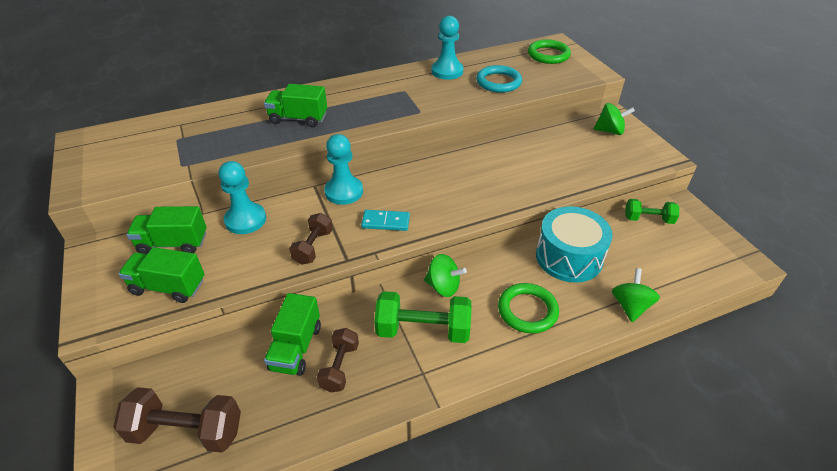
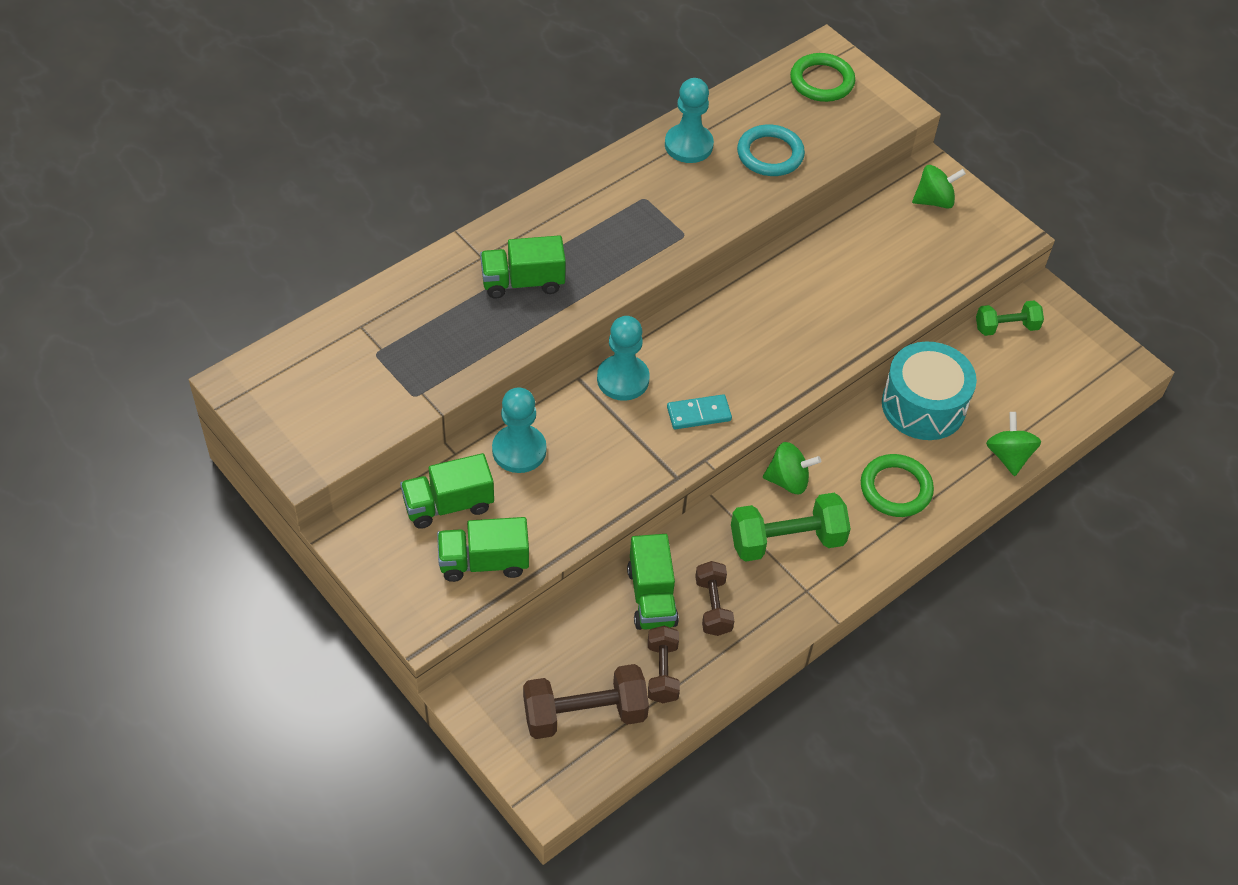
camera: 20 degrees left, 10 degrees up
(313, 247) = (627, 470): brown dumbbell -> brown dumbbell (662, 672)

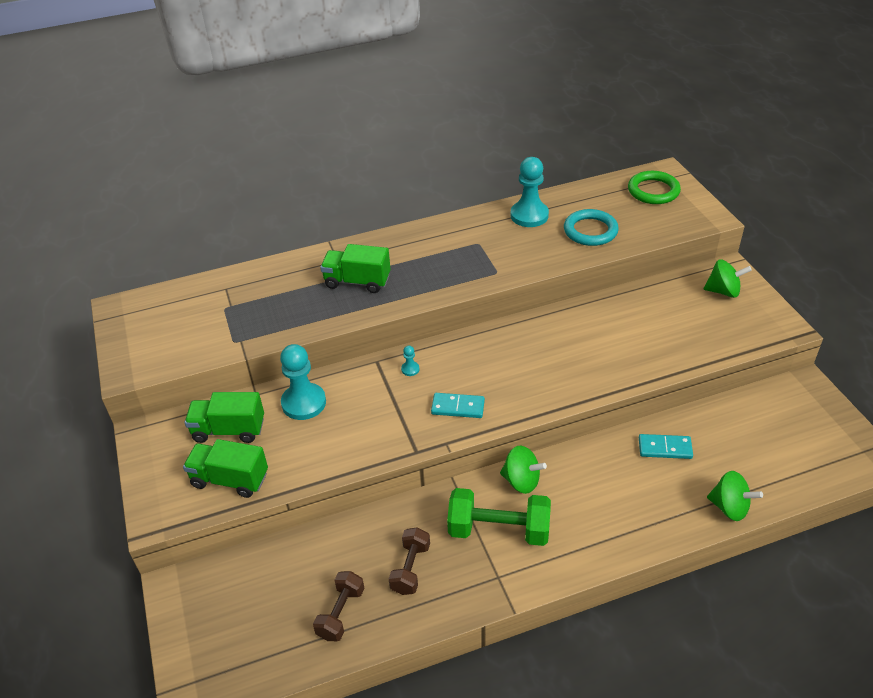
camera: 25 degrees right, 10 degrees down
(585, 714) = (258, 631): brown dumbbell -> none
(623, 379) = (410, 369): turquoise pawn -> turquoise pawn, size x0.42
(652, 597) = (363, 547): green truck -> none
(896, 488) = (614, 510): green ring -> none
(923, 405) = (665, 448): turquoise drum -> turquoise domino
(1006, 327) = (762, 402): green dumbbell -> none
(1008, 456) = (729, 507): green spinning top -> green spinning top turned 105 degrees clockwise

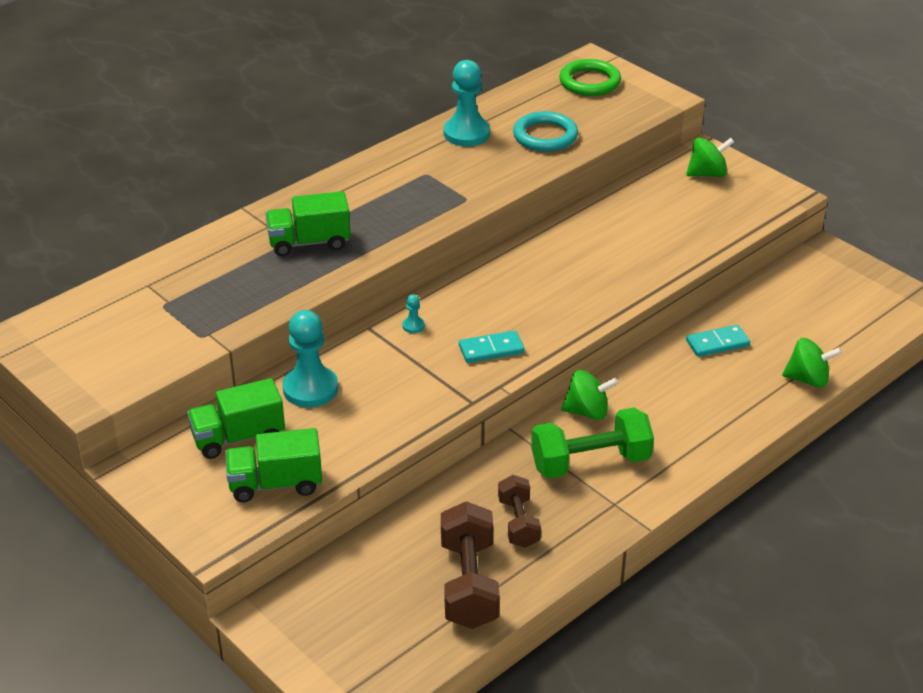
camera: 25 degrees left, 5 degrees down
(341, 613) = (468, 584): brown dumbbell -> brown dumbbell, size x1.63

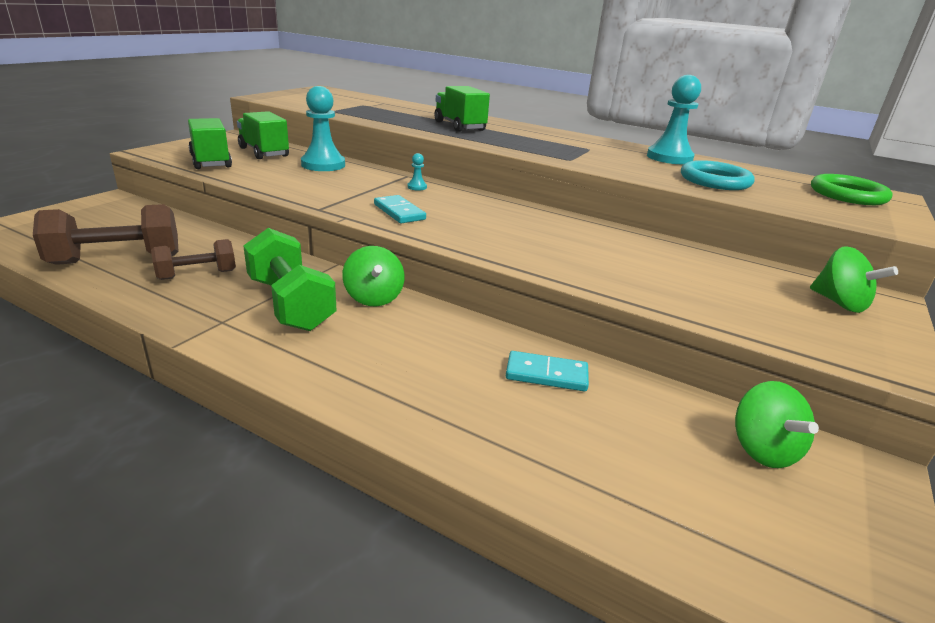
camera: 70 degrees right, 10 degrees down
(717, 343) = (546, 374): turquoise domino -> turquoise domino turned 45 degrees counterclockwise
(808, 379) = (518, 467): green spinning top -> green spinning top (762, 450)

